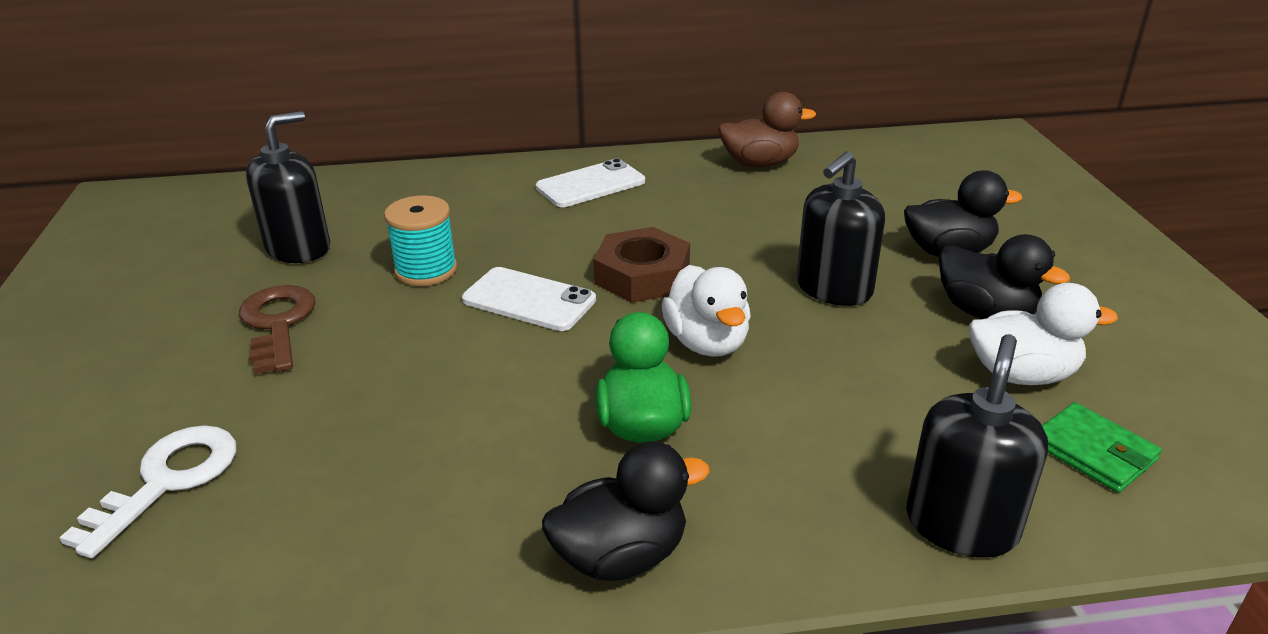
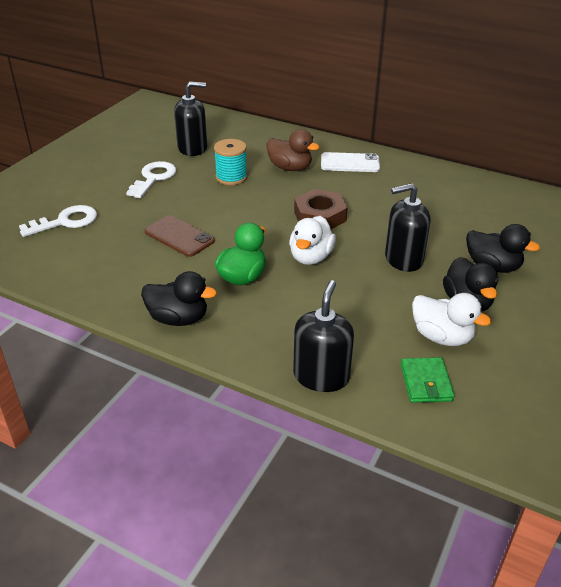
camera: 35 degrees right, 5 degrees up
(277, 324) = (153, 178): brown key -> white key
(446, 405) = (179, 236): none -> brown phone
(529, 300) = (258, 207): white phone -> none
(759, 163) = (452, 182): brown duck -> brown duck (290, 168)
(961, 525) = (321, 376): black soap dispenser -> black soap dispenser turned 45 degrees counterclockwise

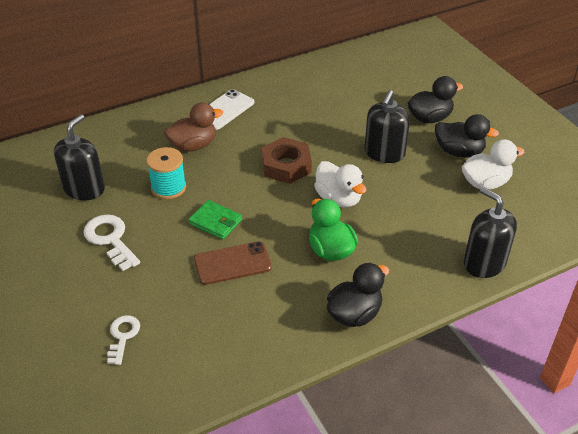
camera: 55 degrees left, 5 degrees up
(65, 222) = (123, 336): white key -> white key, size x0.65
(426, 382) = (525, 215): green wallet -> green wallet (215, 222)

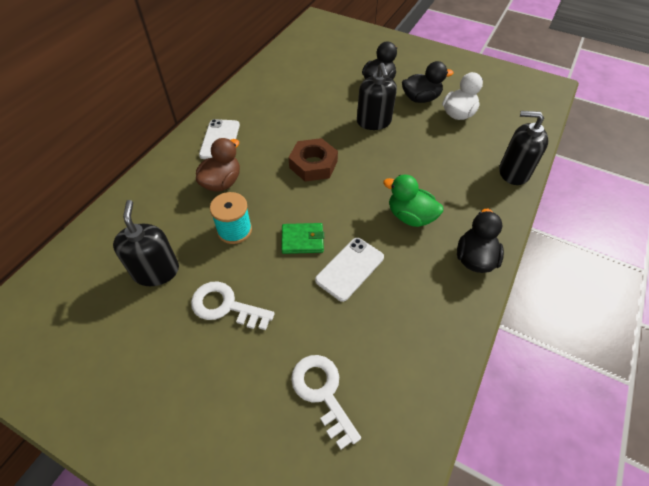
camera: 35 degrees left, 10 degrees up
(123, 336) = (322, 393): white key -> white key, size x1.55
(232, 263) = (350, 268): brown phone -> white phone
(338, 199) = (376, 172): white duck -> none

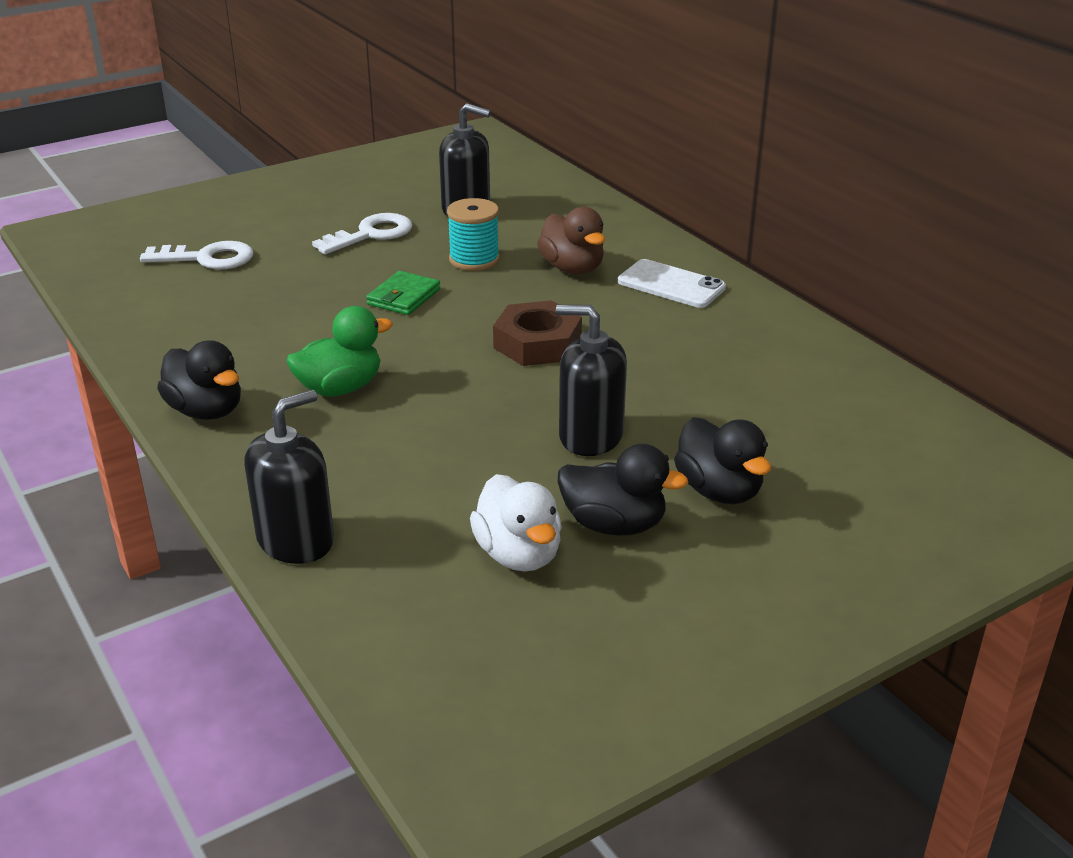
camera: 120 degrees right, 20 degrees down
(350, 268) = (320, 314): white phone -> none
(421, 99) = (614, 525): black duck -> black duck turned 90 degrees counterclockwise

